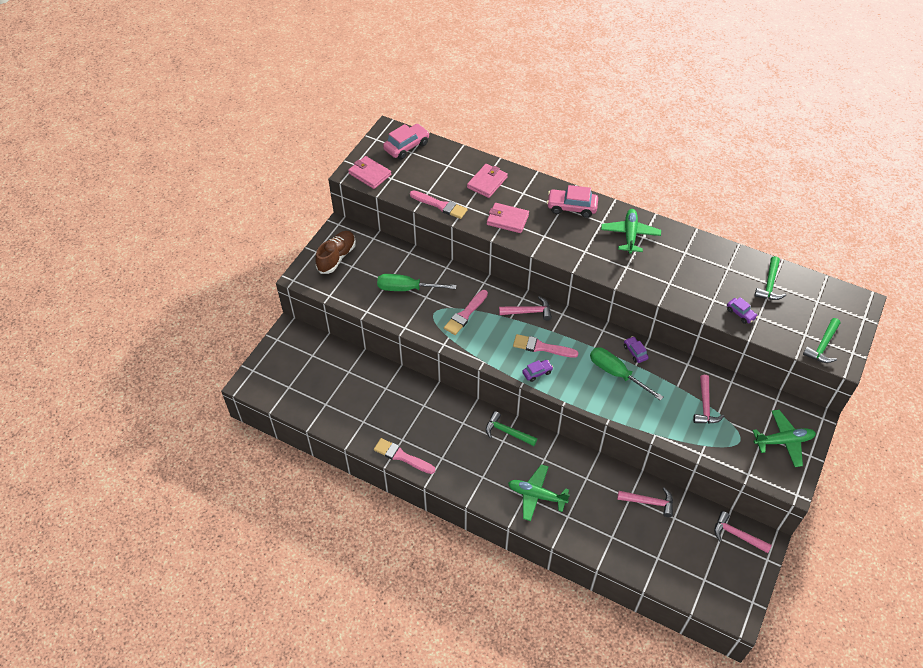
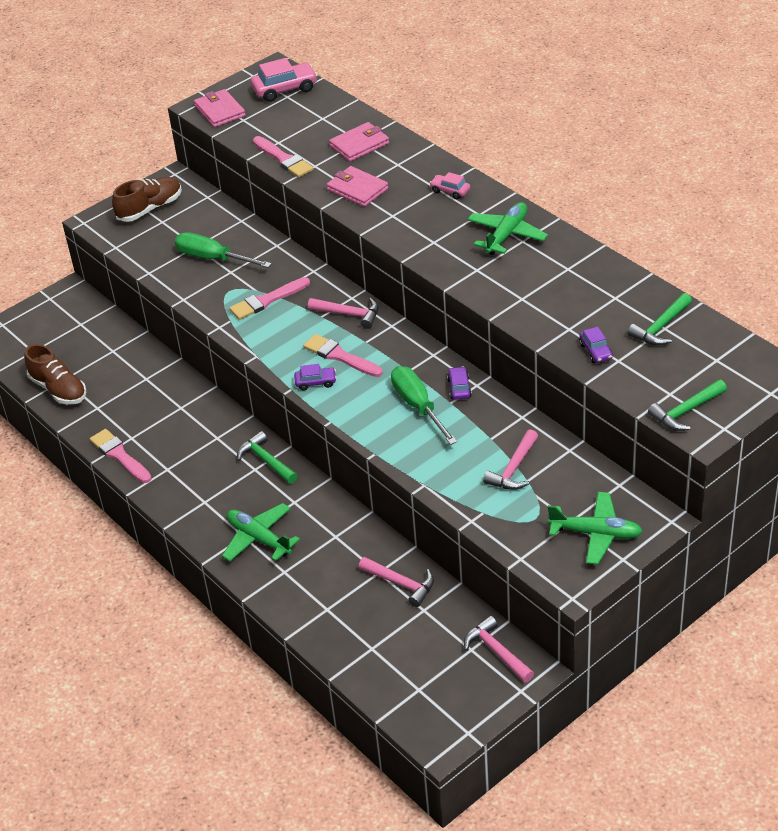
camera: 25 degrees right, 10 degrees down
(326, 414) = (58, 389): none -> brown shoe
(571, 207) = (450, 191): pink car -> pink car, size x0.56

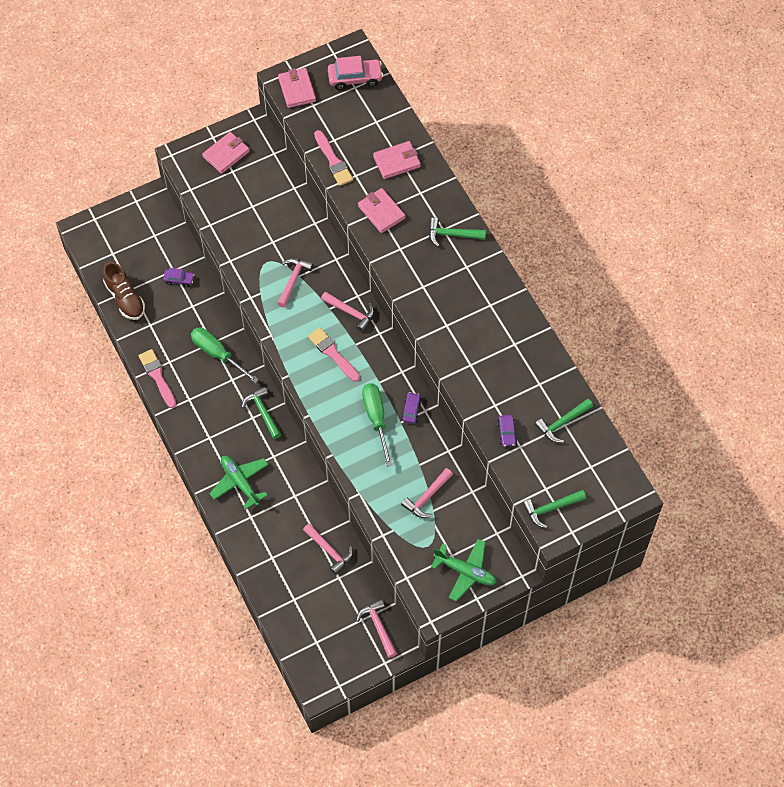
camera: 10 degrees right, 20 degrees up
(150, 209) = (226, 154): brown shoe -> pink wallet
(212, 258) = (262, 223): green screwdriver -> green screwdriver (217, 354)
(267, 300) = (293, 280): pink brush -> pink hammer
(316, 382) = (308, 374): purple car -> purple car (179, 280)
(450, 191) = (452, 235): pink car -> green hammer
(506, 235) = (480, 295): green plane -> none

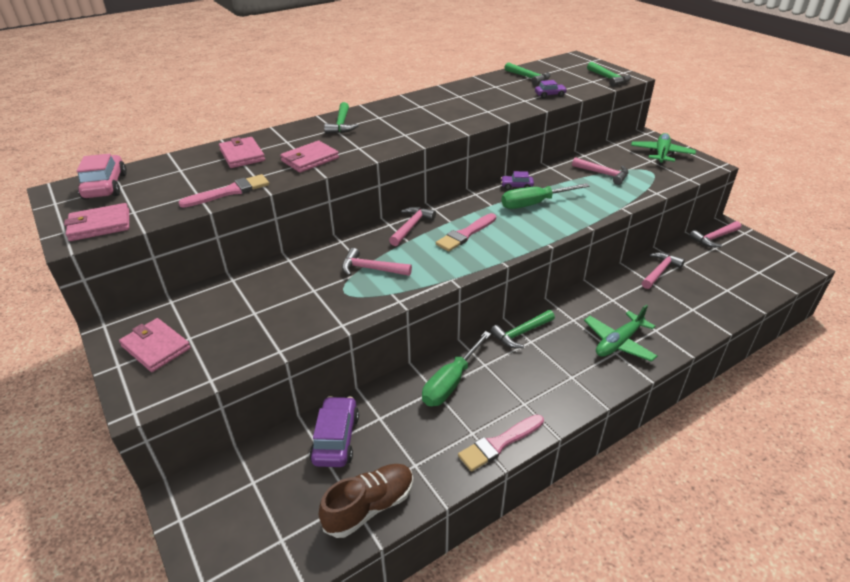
camera: 95 degrees left, 25 degrees down
(179, 280) = (336, 439): purple car -> purple car, size x1.78

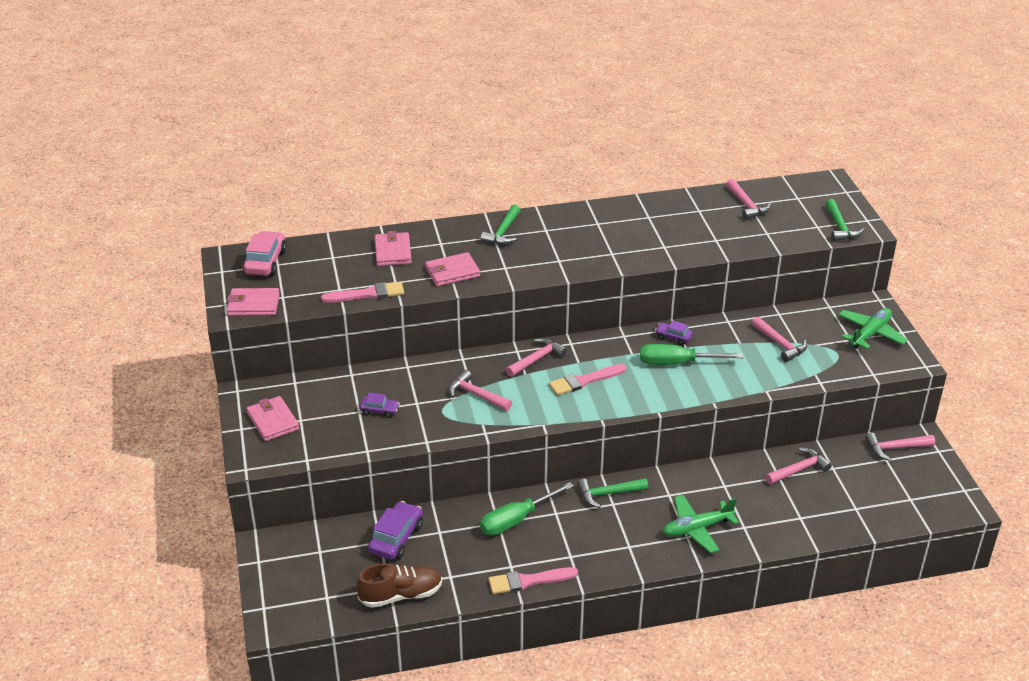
camera: 20 degrees right, 0 degrees up
(528, 78) = (746, 205): green hammer -> pink hammer
(550, 95) = (750, 238): purple car -> purple car (379, 410)

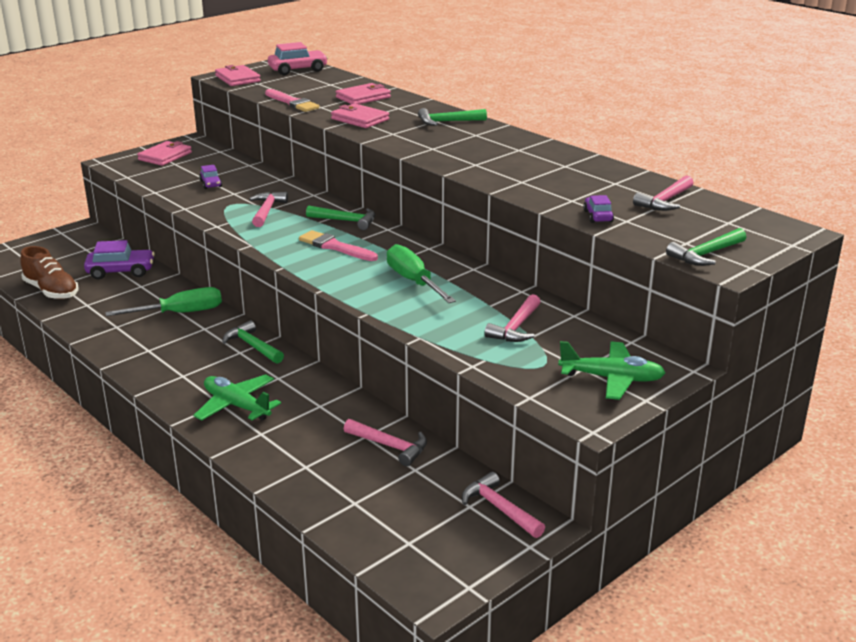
camera: 60 degrees right, 10 degrees down
(516, 520) = (180, 313): green screwdriver -> green screwdriver turned 135 degrees clockwise
(528, 581) = (101, 339): pink brush -> none
(537, 359) = (346, 221): pink hammer -> green hammer
(673, 337) = (456, 270): purple car -> purple car (598, 216)

